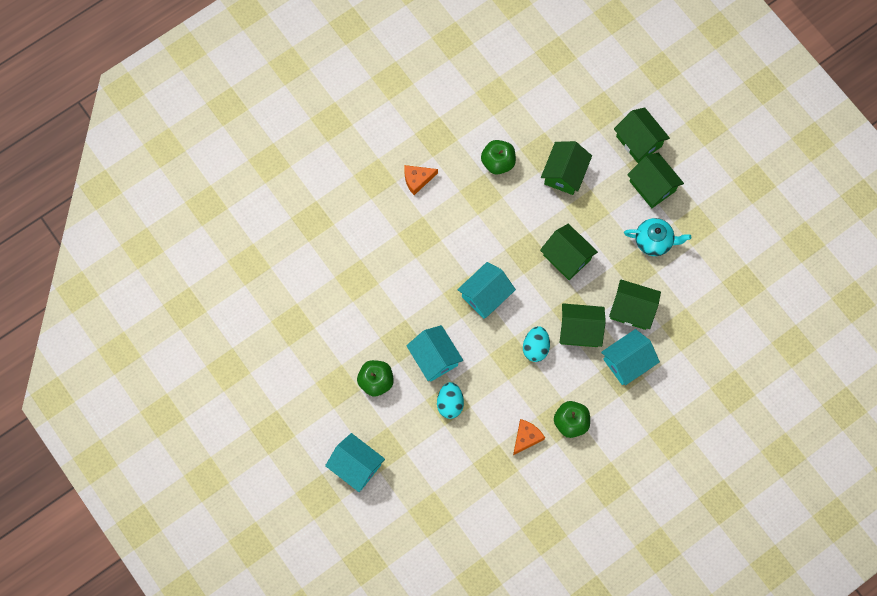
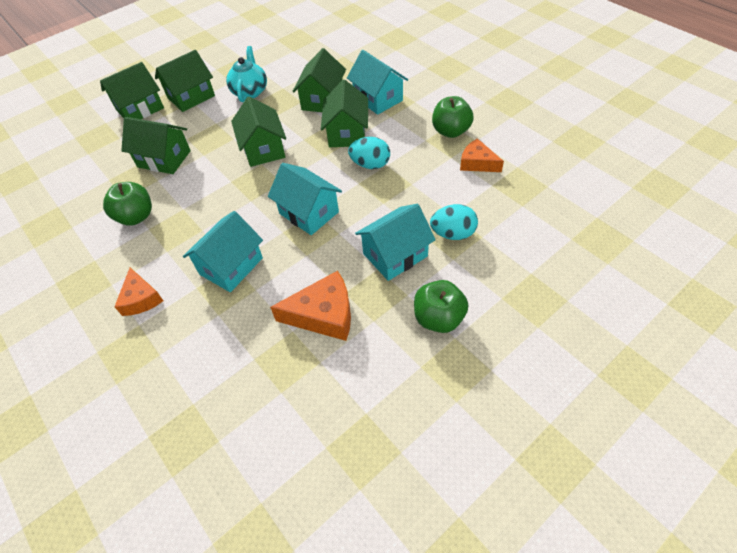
camera: 90 degrees left, 20 degrees down
(356, 466) = (569, 330): turquoise house -> turquoise house (231, 266)
(388, 304) = (324, 314): none -> orange cheese
(567, 257) = (263, 149): green house -> green house turned 60 degrees counterclockwise

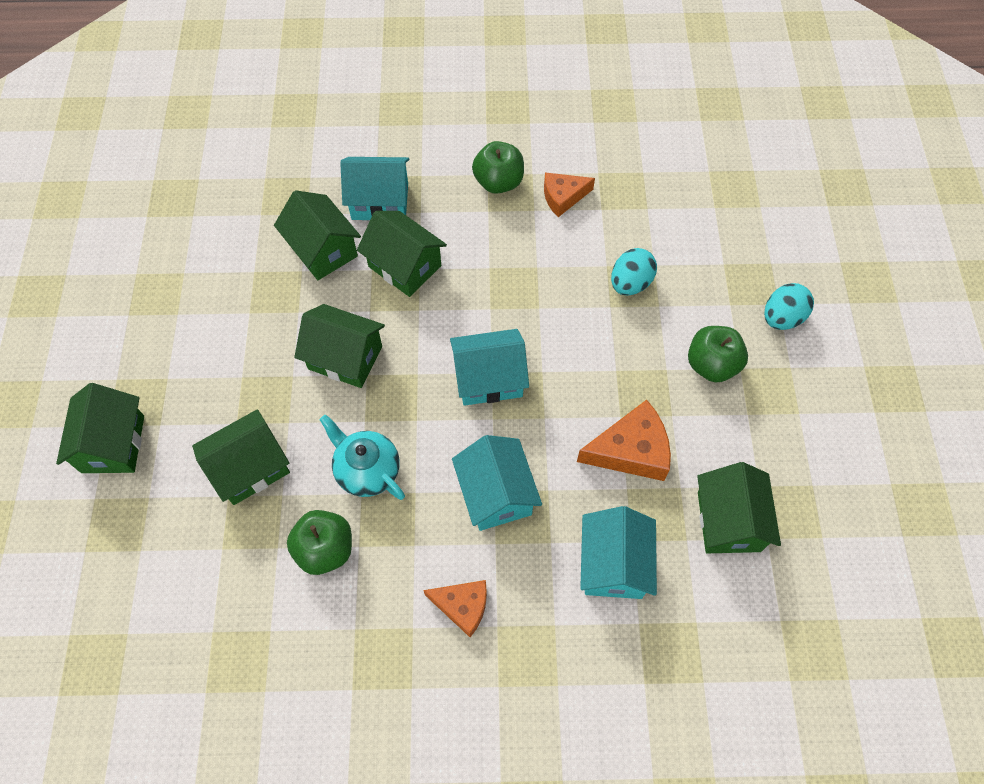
camera: 55 degrees left, 10 degrees up
(191, 97) = (156, 374): green house -> green house (728, 521)
(250, 91) = (222, 307): turquoise teapot -> turquoise teapot (367, 470)
(324, 314) = (631, 450): orange cheese -> orange cheese turned 45 degrees clockwise
(370, 165) = (475, 280): turquoise egg -> turquoise egg (782, 318)
(395, 255) = (613, 345): turquoise house -> turquoise house (613, 564)

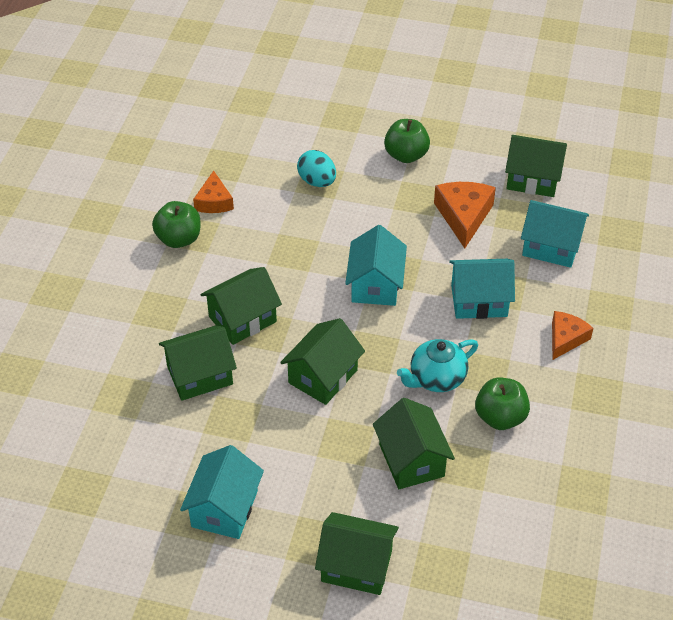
camera: 75 degrees left, 15 degrees down
(380, 201) = (162, 325): turquoise house -> turquoise house (224, 509)
(782, 318) = (379, 109): turquoise egg -> none

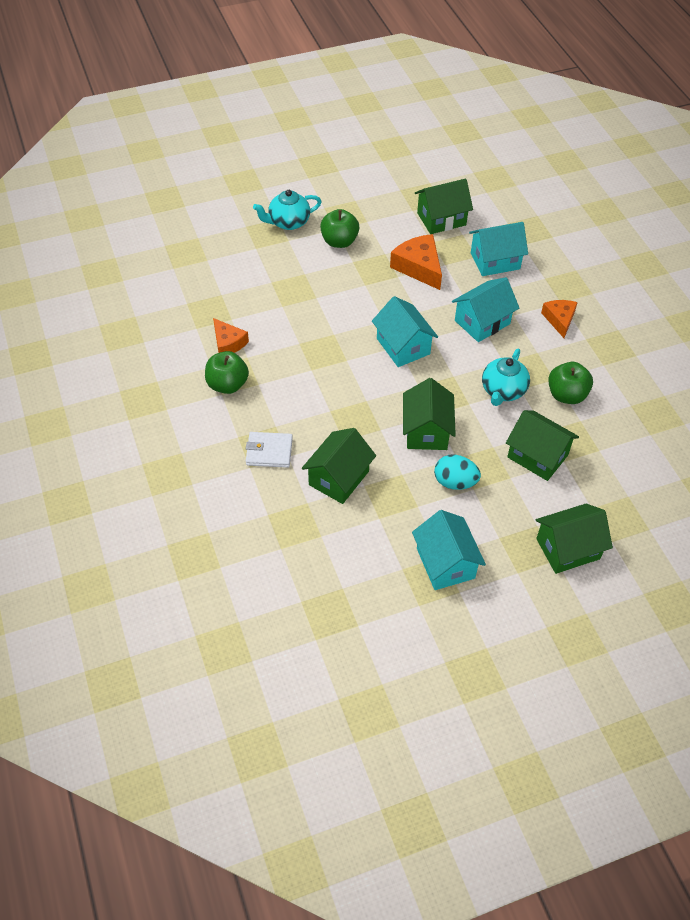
camera: 35 degrees left, 5 degrees up
(160, 318) = (269, 452): none -> white wallet
(242, 319) = (332, 420): green house -> none
(317, 181) = (292, 291): turquoise egg -> turquoise egg (455, 482)
(373, 115) = (288, 222): none -> turquoise teapot

